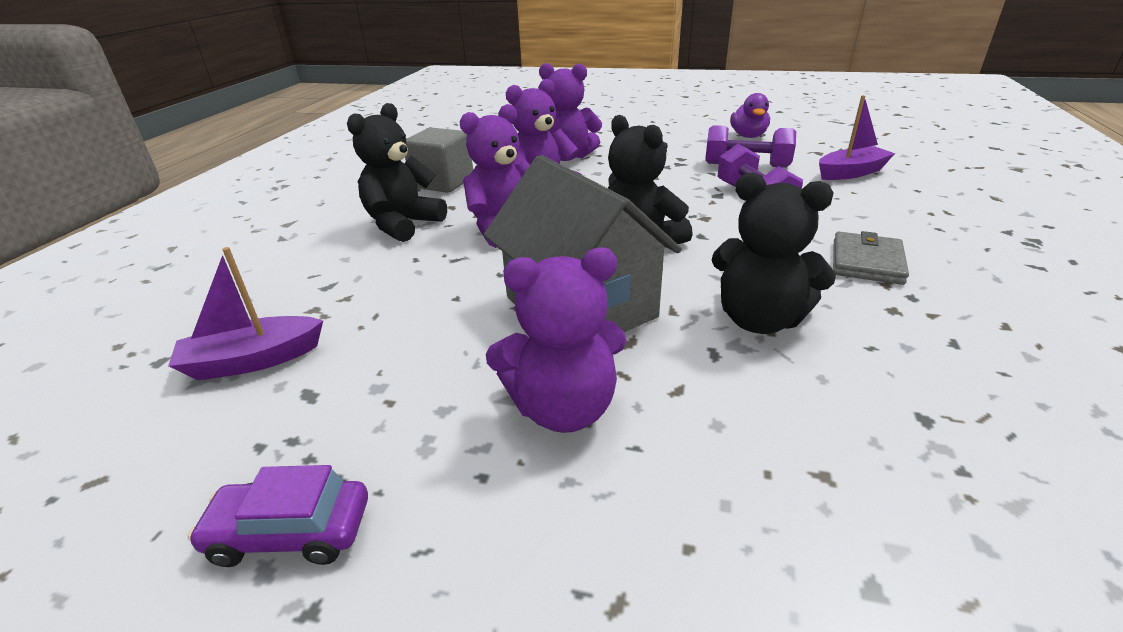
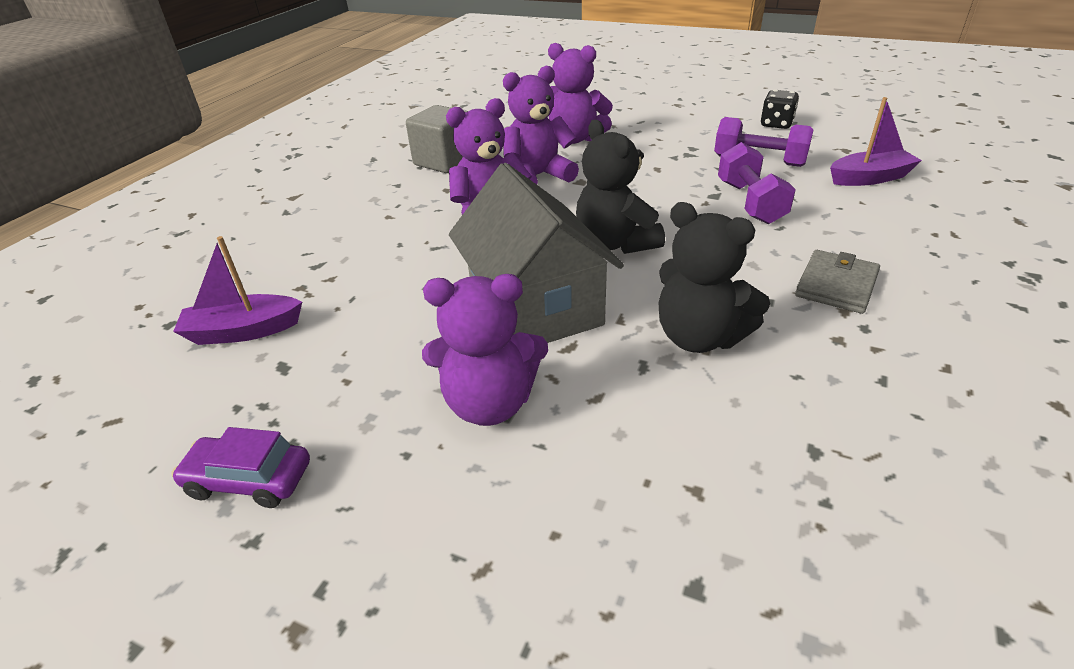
camera: 10 degrees right, 5 degrees up
(403, 225) = (396, 206): black teddy bear -> none
(748, 136) = (776, 124): purple duck -> black dice

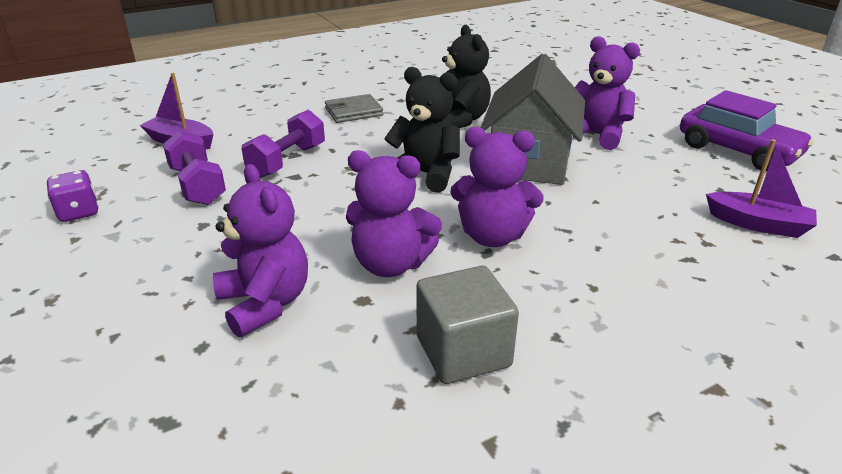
camera: 145 degrees left, 5 degrees down
(249, 480) = (737, 151): purple car -> purple car, size x1.71
(615, 243) = (425, 175): black teddy bear -> black teddy bear turned 75 degrees counterclockwise
(776, 124) = (78, 212): black dice -> purple dice

